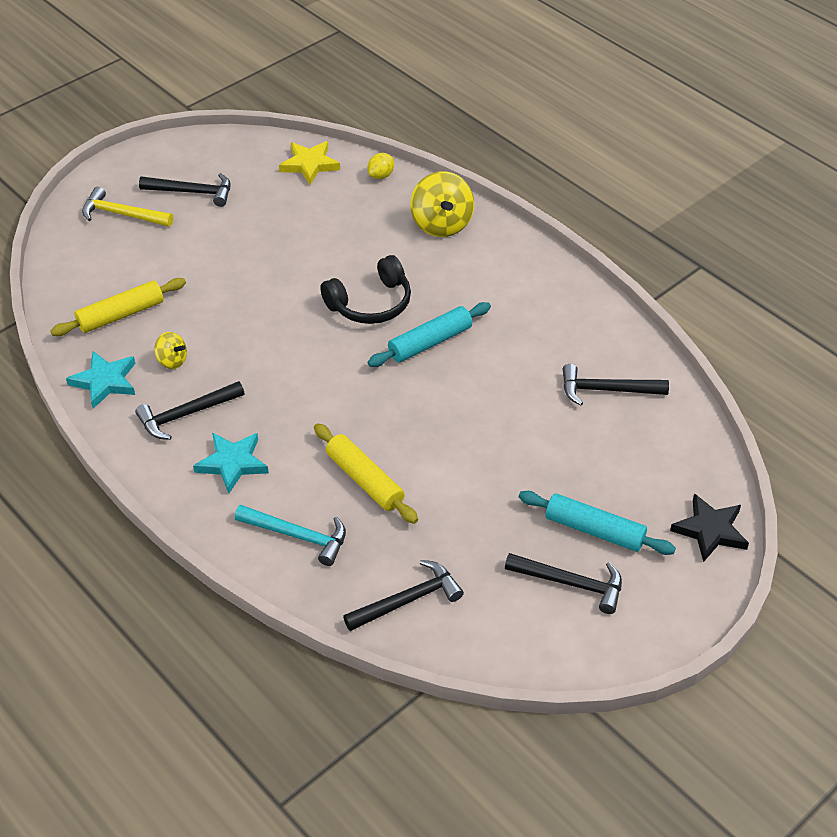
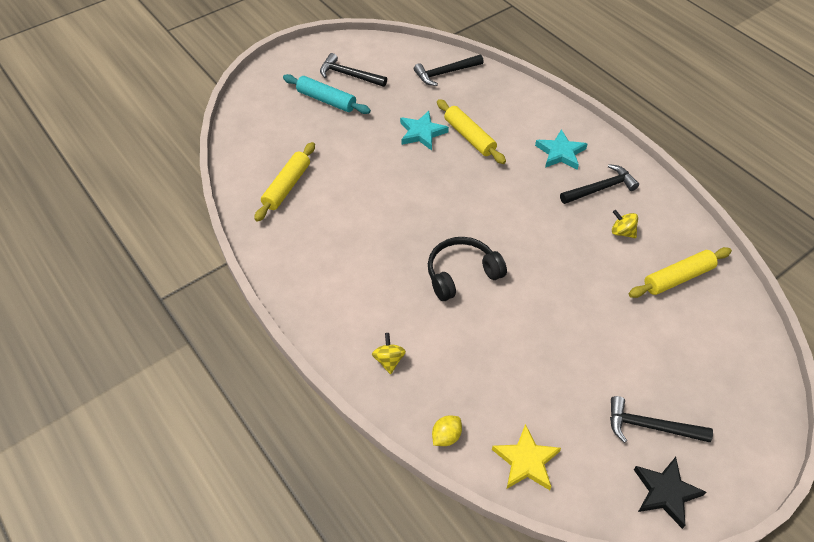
camera: 175 degrees left, 5 degrees up
(105, 381) = (670, 218): turquoise star -> turquoise star (422, 133)
(122, 214) = (716, 399): yellow hammer -> none
(298, 536) = (512, 108): turquoise hammer -> none
(430, 342) = (414, 234): turquoise rolling pin -> none
(441, 224) = (389, 360): yellow spinning top -> yellow spinning top, size x0.53
(606, 390) = (287, 186): black hammer -> yellow rolling pin
(710, 530) = (255, 96): black star -> black star (666, 492)

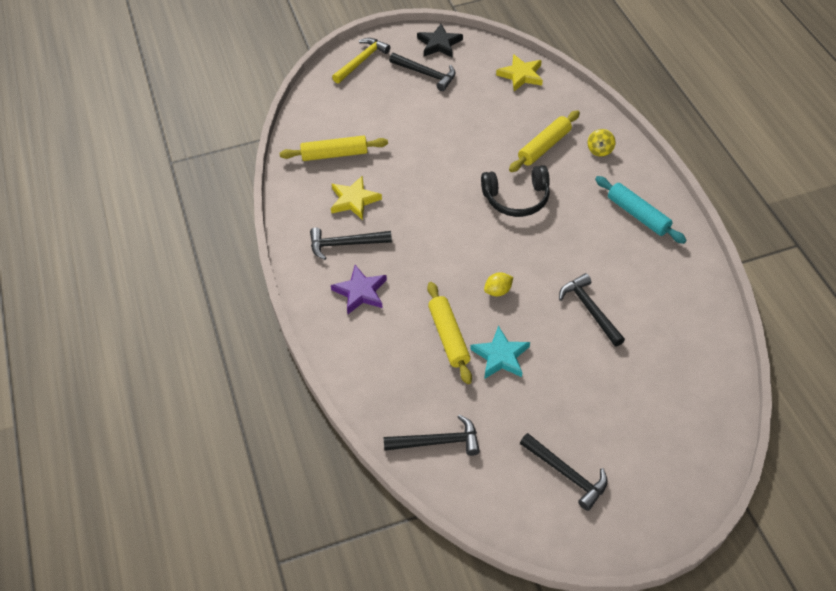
camera: 160 degrees left, 0 degrees up
(287, 186) = (668, 325): yellow rolling pin -> yellow rolling pin (544, 147)
(326, 100) = (605, 437): turquoise rolling pin -> turquoise rolling pin (638, 215)
(358, 184) = (590, 310): none -> black hammer
(446, 436) = (571, 98): yellow lemon -> yellow lemon (498, 291)
(560, 153) = (360, 292): turquoise star -> purple star
(622, 232) = (354, 200): yellow spinning top -> yellow star
(746, 427) = (361, 61): none -> yellow hammer

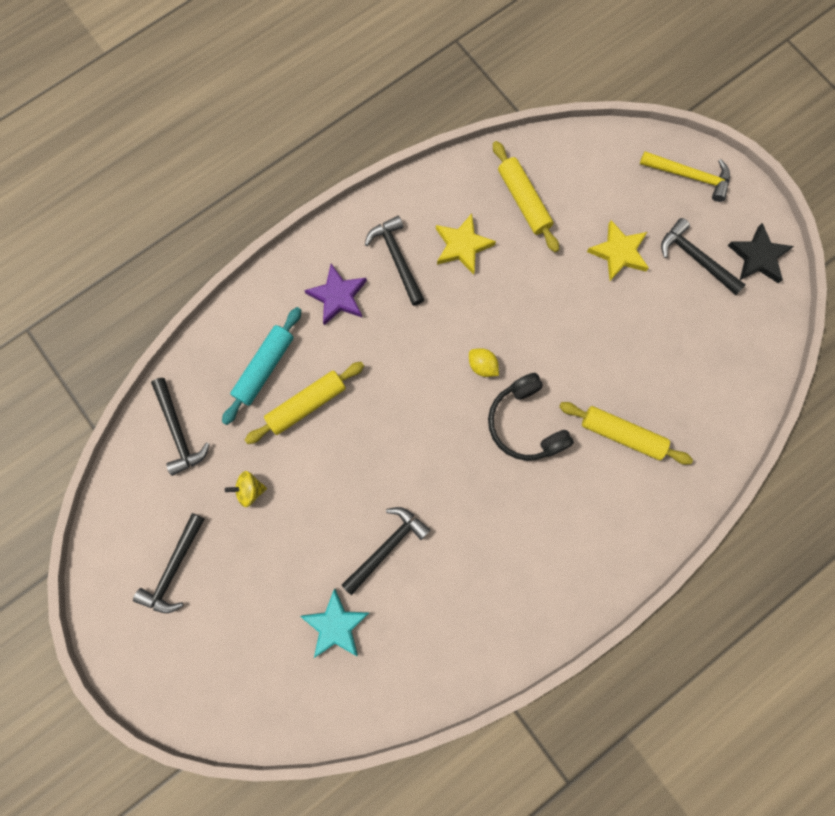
camera: 70 degrees right, 25 degrees up
(426, 74) = (696, 258): black hammer -> black hammer turned 120 degrees clockwise
(498, 291) = (382, 439): yellow lemon -> yellow lemon (482, 366)
(500, 356) = (297, 465): turquoise star -> turquoise star (335, 625)
(521, 75) = (740, 373): yellow star -> yellow star (619, 252)
(600, 150) = (640, 504): yellow spinning top -> yellow spinning top (250, 490)
(638, 215) = (548, 573): turquoise rolling pin -> turquoise rolling pin (264, 368)

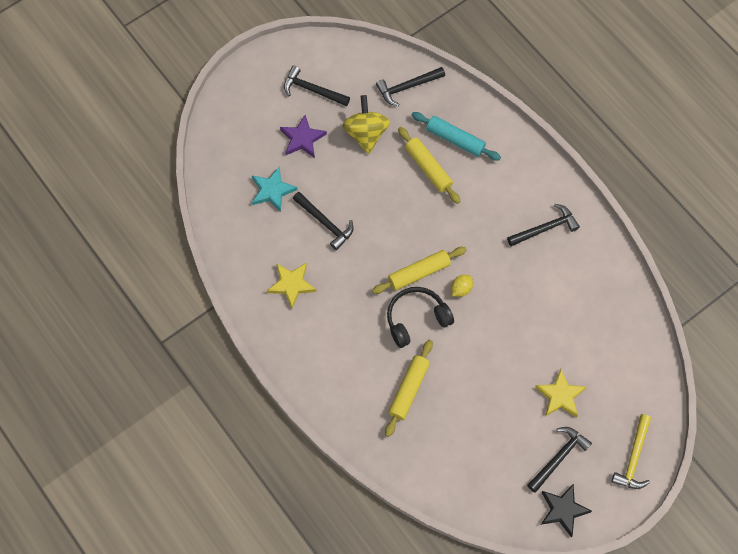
camera: 90 degrees right, 10 degrees down
(250, 490) = (366, 134): yellow spinning top -> yellow spinning top, size x1.90
(338, 296) = (512, 187): purple star -> purple star (302, 139)
(462, 245) = (559, 276): yellow star -> yellow star (291, 285)
(523, 201) = (601, 323): yellow rolling pin -> yellow rolling pin (419, 273)

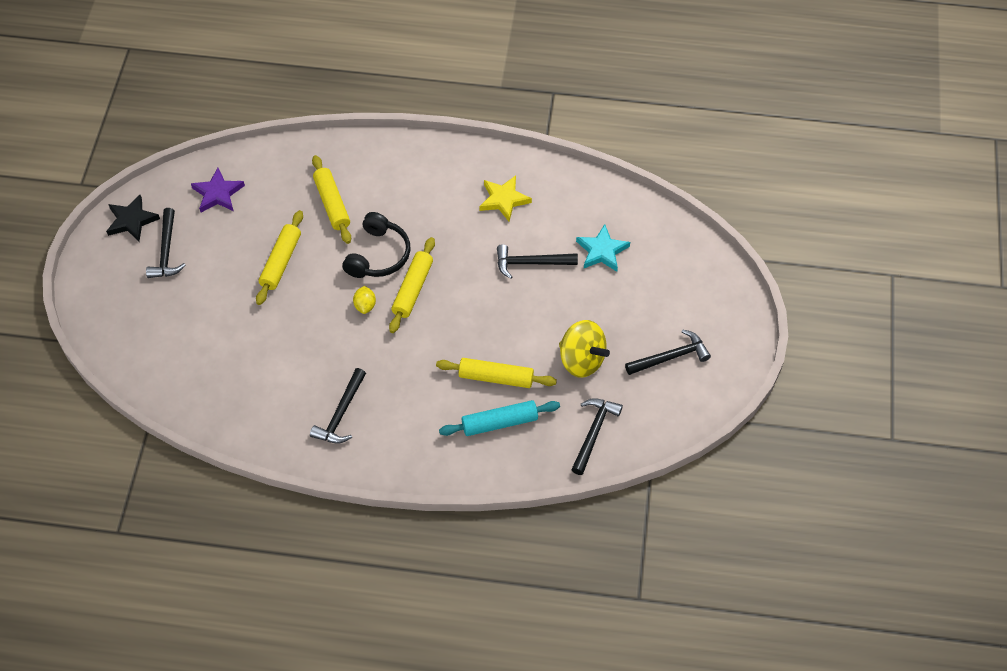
camera: 135 degrees right, 10 degrees down
(302, 139) = (628, 310): purple star -> purple star (218, 193)
(486, 374) = (281, 262): none -> yellow rolling pin
(560, 395) = (205, 294): yellow star -> none
(633, 458) = (103, 297): yellow hammer -> none

